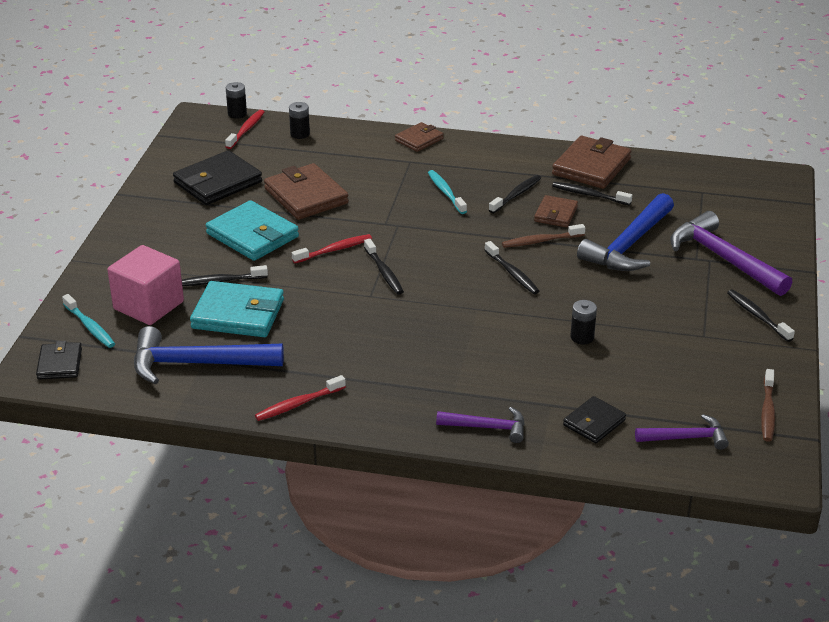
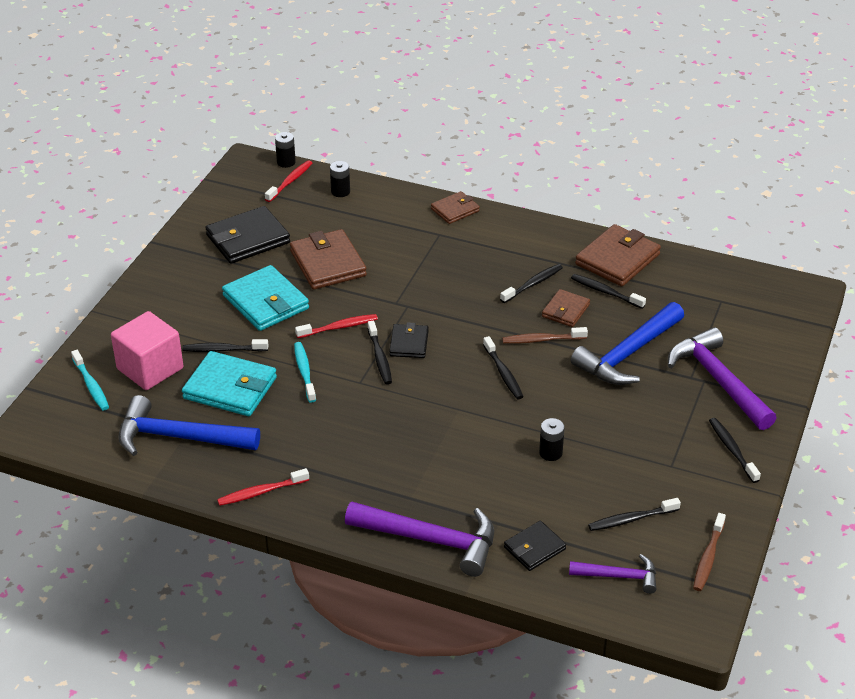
camera: 10 degrees right, 5 degrees up
(59, 364) = (54, 422): black wallet -> black wallet (409, 343)
(446, 192) = (464, 274): turquoise toothbrush -> turquoise toothbrush (304, 372)
(487, 427) = (431, 540): purple hammer -> purple hammer, size x1.78
(681, 386) = (631, 519): none -> black toothbrush

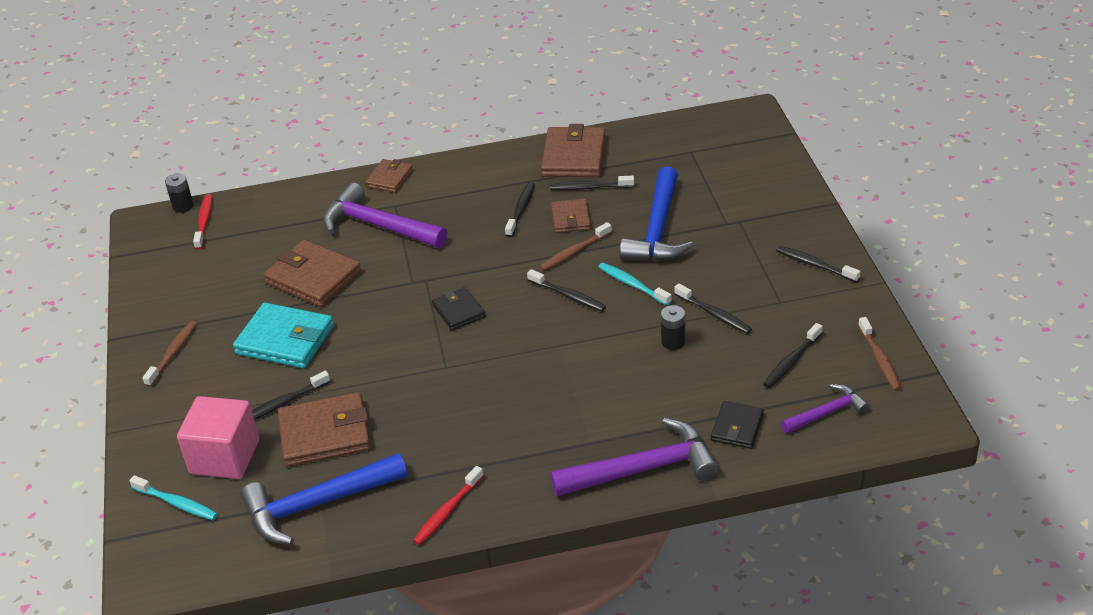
camera: 30 degrees left, 0 degrees up
(182, 273) = (173, 354): none -> brown toothbrush
(230, 388) = (325, 434): turquoise wallet -> brown wallet
(248, 239) = (211, 292): black wallet -> none
(304, 372) = (384, 383): turquoise toothbrush -> turquoise toothbrush (632, 284)
(339, 327) = (379, 329): red toothbrush -> none
(340, 192) = (264, 209): black battery -> none
(379, 358) = (443, 336): black toothbrush -> black toothbrush (714, 314)
(718, 380) = (750, 215): purple hammer -> purple hammer (378, 226)

